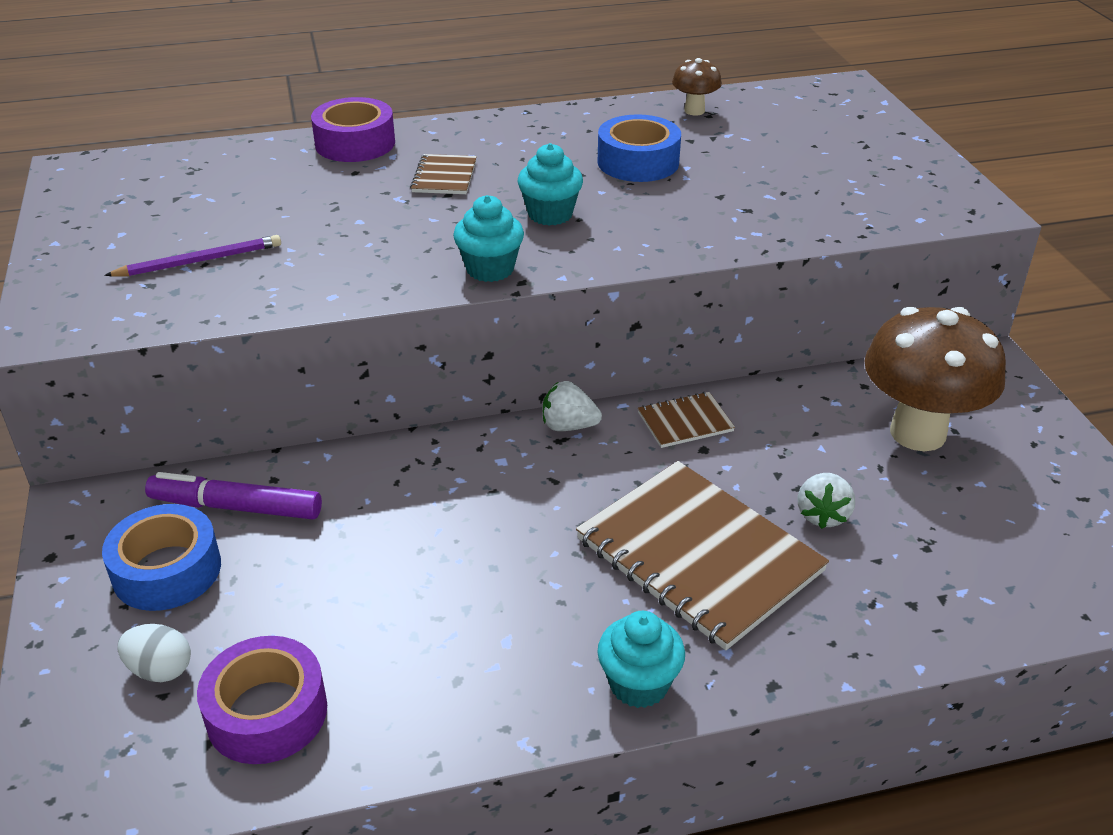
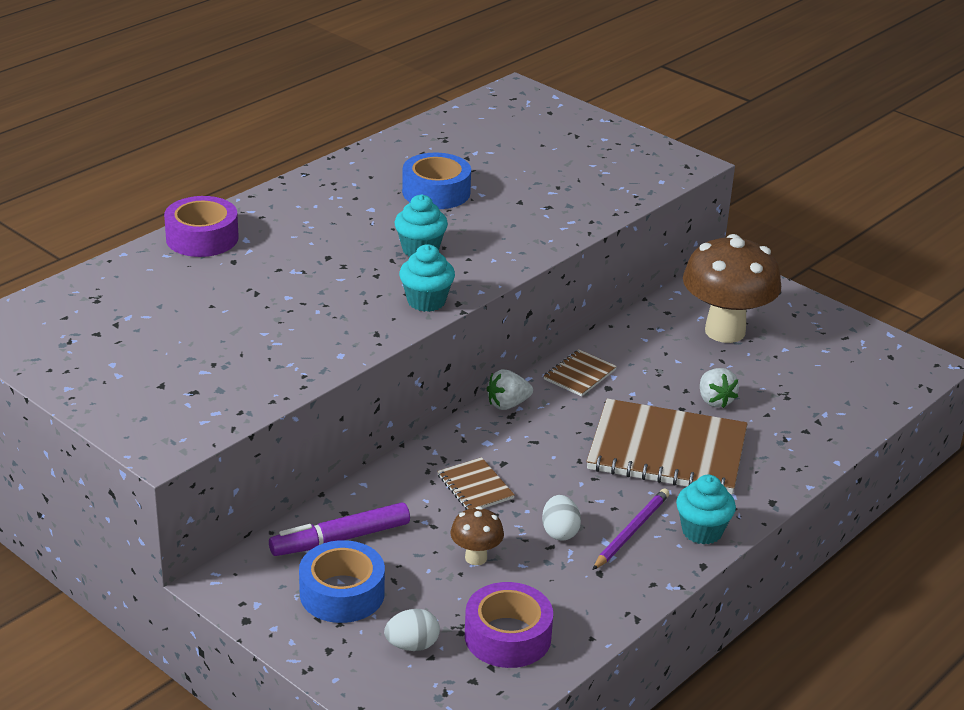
camera: 35 degrees left, 5 degrees down
(199, 261) = (207, 363): purple pencil -> purple pencil (631, 531)
(444, 176) = (308, 244): brown notebook -> brown notebook (475, 487)
(466, 604) = (560, 532): none -> white egg
(694, 111) = (430, 139): brown mushroom -> brown mushroom (476, 558)

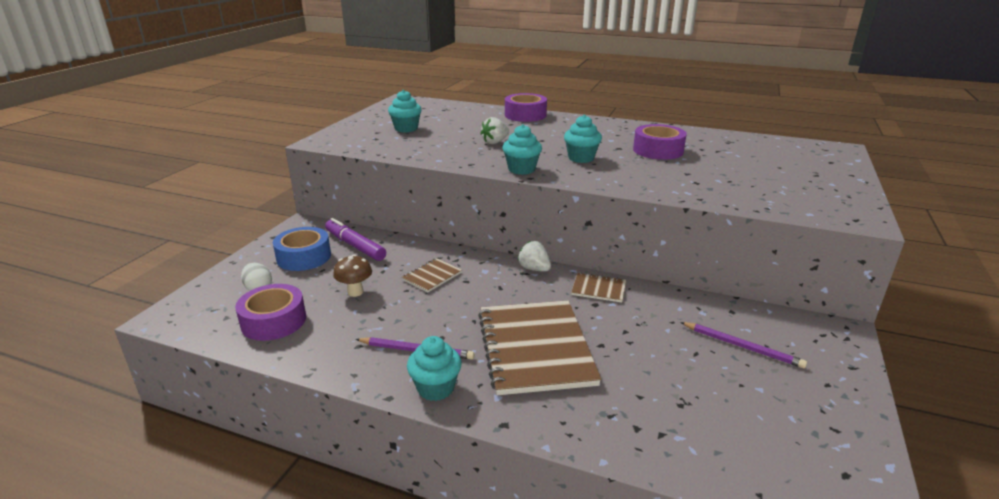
camera: 70 degrees right, 5 degrees down
(169, 355) = (406, 129): none -> turquoise cupcake
(436, 192) = (658, 150): blue tape -> purple tape
(560, 532) = (399, 318): white egg -> none
(715, 400) = (630, 360): white strawberry -> white strawberry (495, 142)
(725, 331) = (742, 346): brown mushroom -> purple pencil

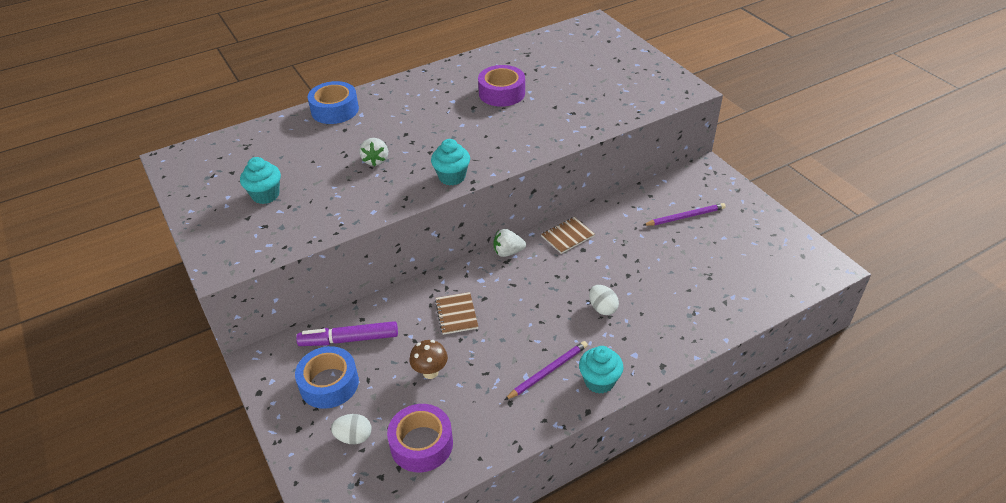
camera: 50 degrees left, 15 degrees up
(525, 115) = (335, 110): purple tape -> blue tape
(535, 348) = (602, 308): brown notebook -> white egg
(581, 158) = (468, 136): turquoise cupcake -> none

